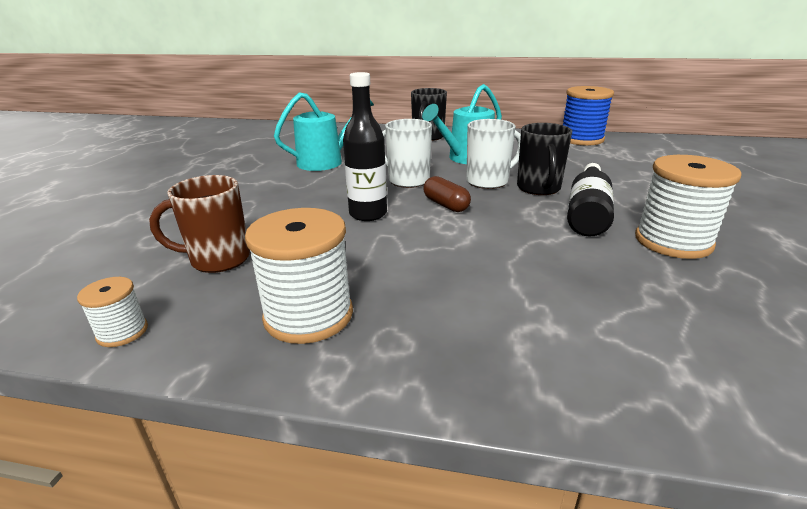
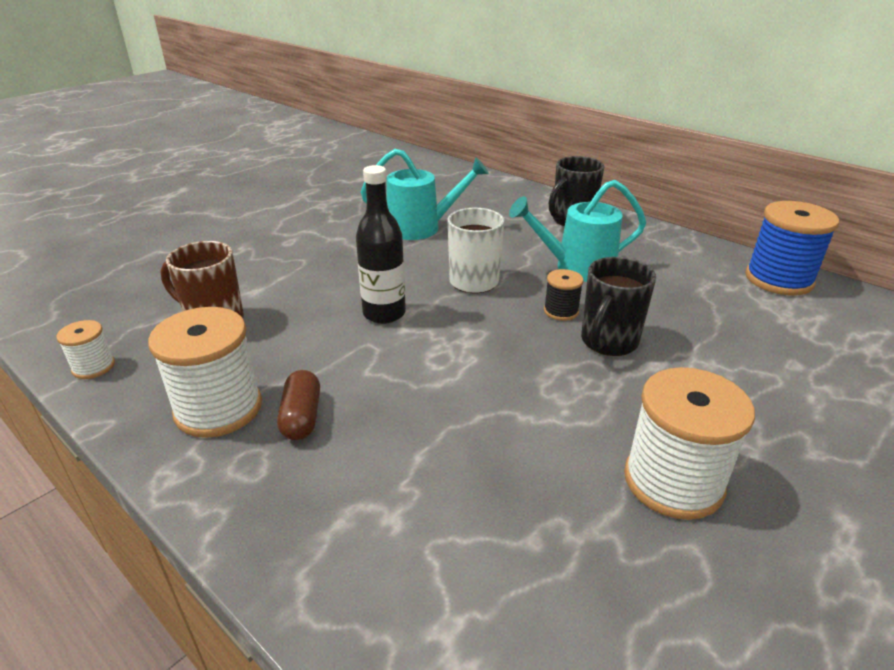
camera: 30 degrees right, 5 degrees up
(446, 205) = (473, 329): brown capsule -> brown capsule (302, 417)
(488, 181) = (561, 311): white mug -> black spool
(587, 213) = (621, 399): black bottle -> none

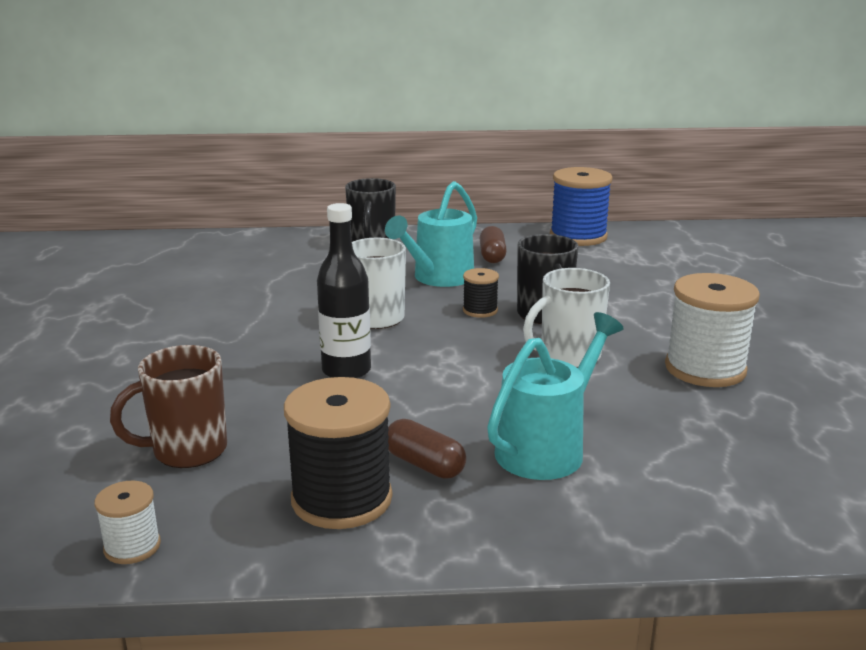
camera: 45 degrees left, 10 degrees down
(218, 408) = (341, 499): white spool -> black spool
(421, 228) = (246, 297): turquoise watering can -> turquoise watering can (547, 448)
(561, 391) = (568, 356): none -> white mug
(658, 266) = (492, 256): none -> brown capsule

